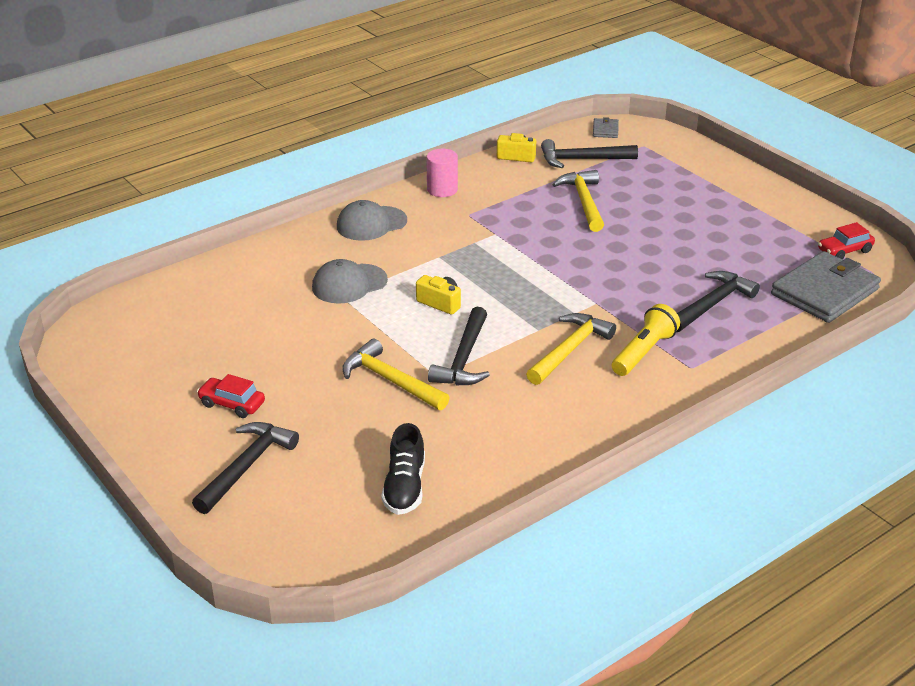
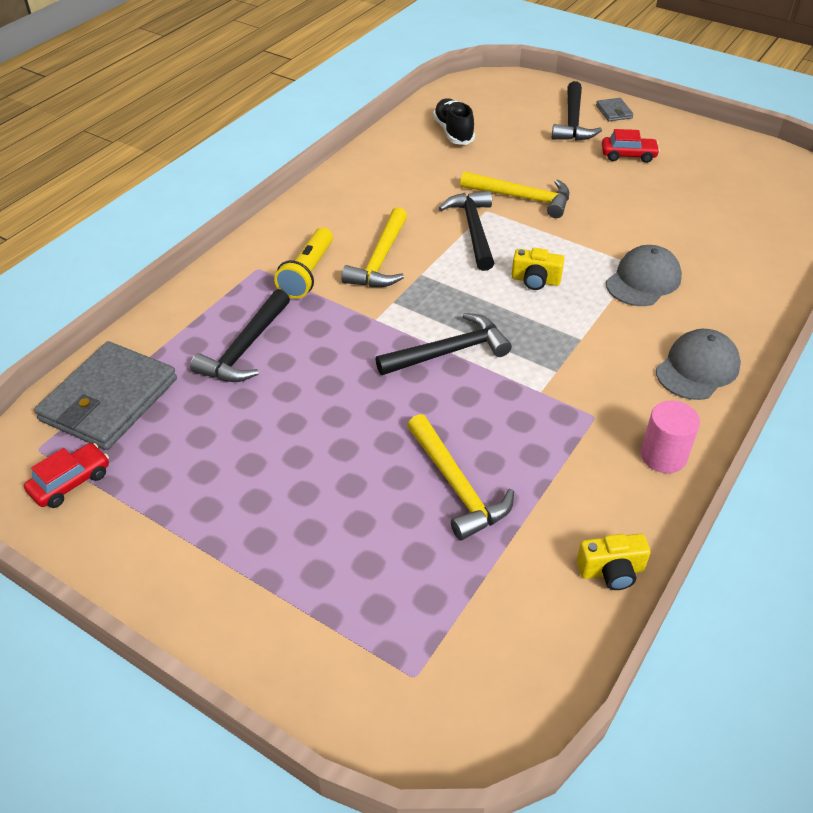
camera: 160 degrees right, 10 degrees up
(582, 159) = (502, 596): black hammer -> black hammer (448, 352)
(605, 130) = (502, 712): grey wallet -> grey wallet (614, 112)

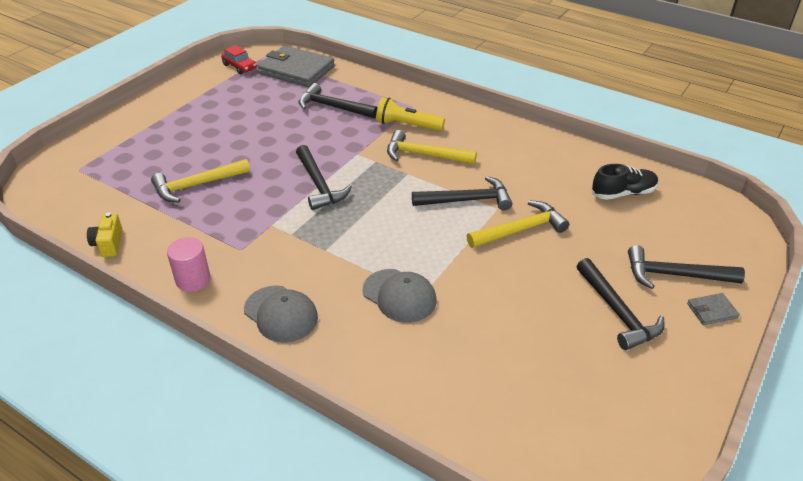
camera: 90 degrees right, 5 degrees down
(521, 198) = (520, 230): yellow hammer -> yellow hammer turned 135 degrees counterclockwise
(535, 280) = (399, 230): yellow camera -> none
(628, 155) = (617, 311): red car -> black hammer

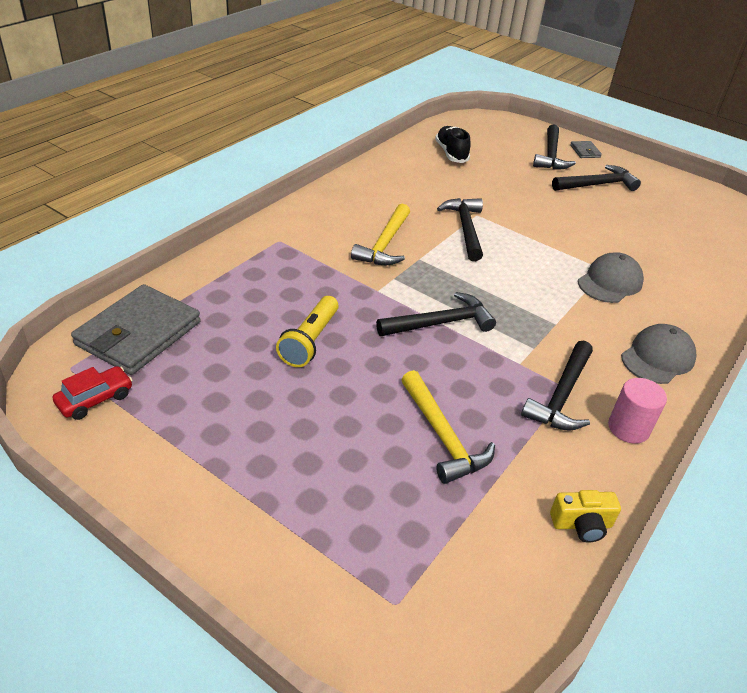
camera: 90 degrees left, 0 degrees up
(333, 107) = (263, 303): black hammer -> black hammer (562, 395)
(407, 125) = (321, 249): yellow flashlight -> yellow flashlight (310, 341)
(520, 230) = (507, 208): yellow hammer -> none

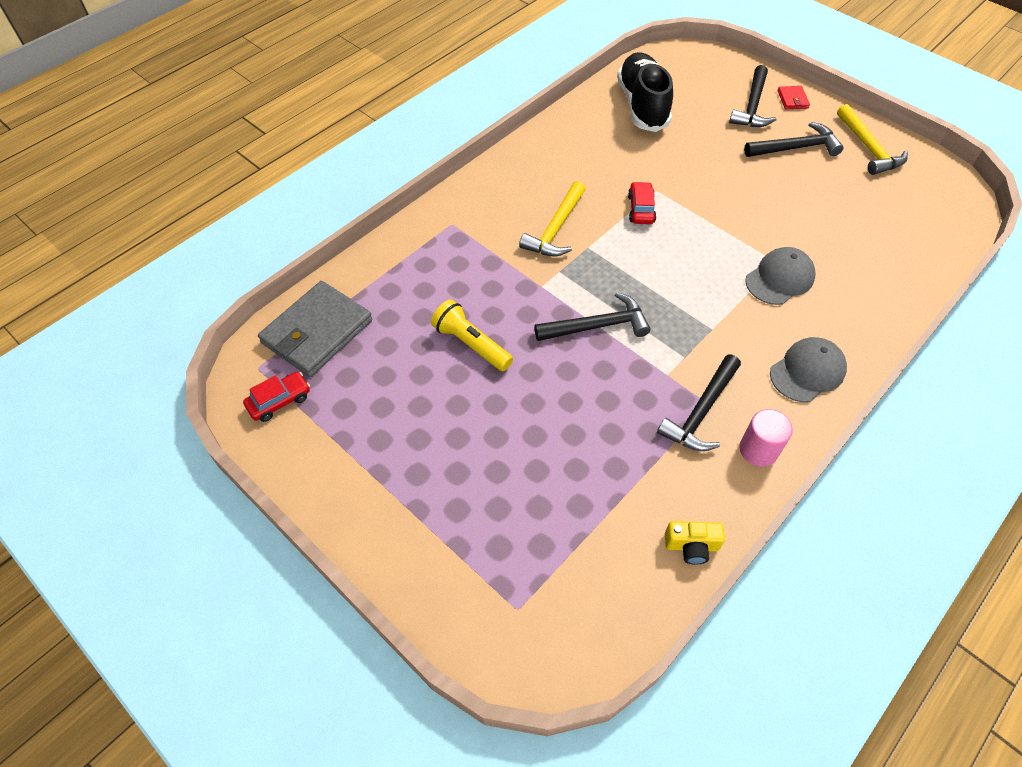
camera: 10 degrees right, 15 degrees up
(310, 341) = (471, 344): yellow flashlight -> yellow flashlight turned 105 degrees clockwise
(442, 436) = (580, 450): yellow hammer -> yellow hammer (868, 148)
(451, 153) = (642, 105): black shoe -> black shoe, size x1.62
(465, 229) = (641, 209): black hammer -> red car
(585, 151) = (792, 99): grey wallet -> red wallet

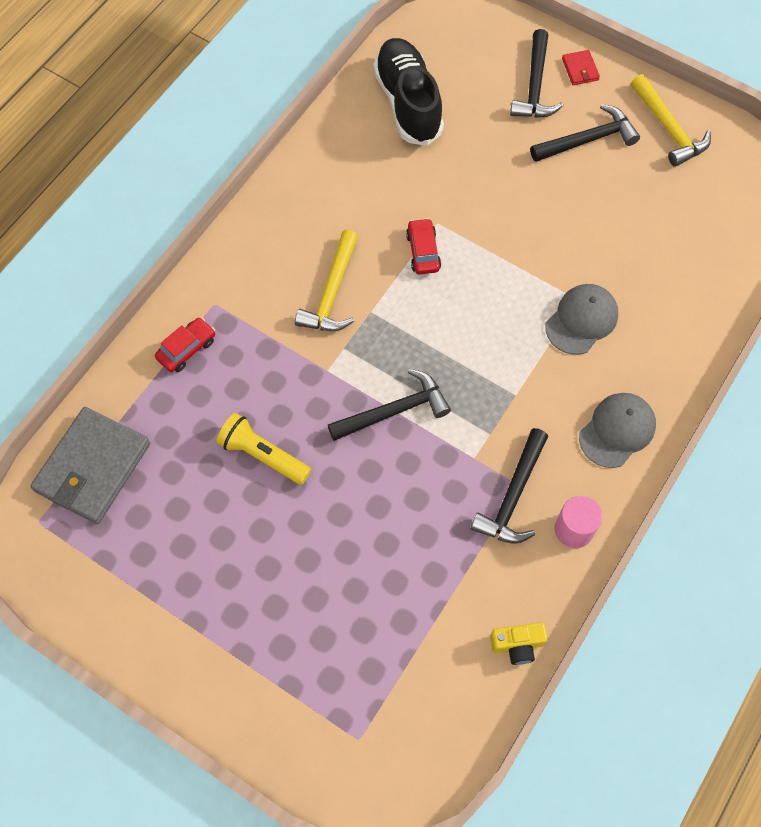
camera: 10 degrees left, 10 degrees up
(279, 401) = (72, 557): red car -> red car (187, 349)

